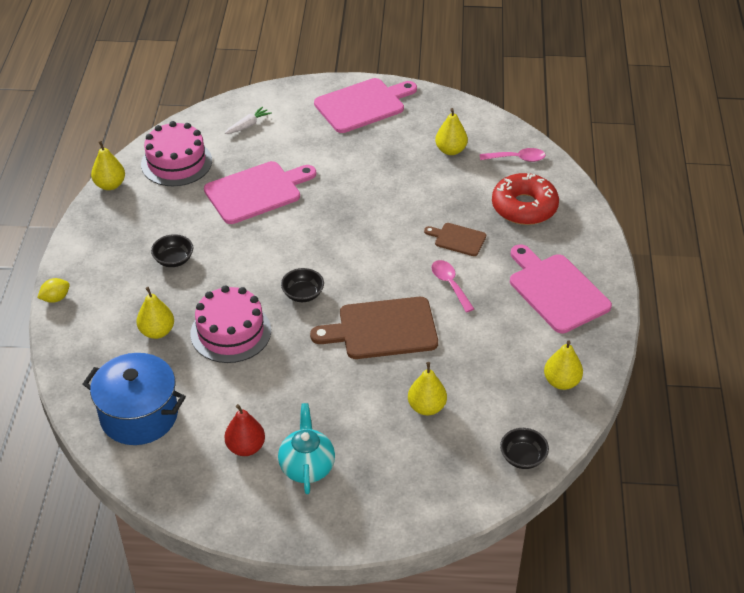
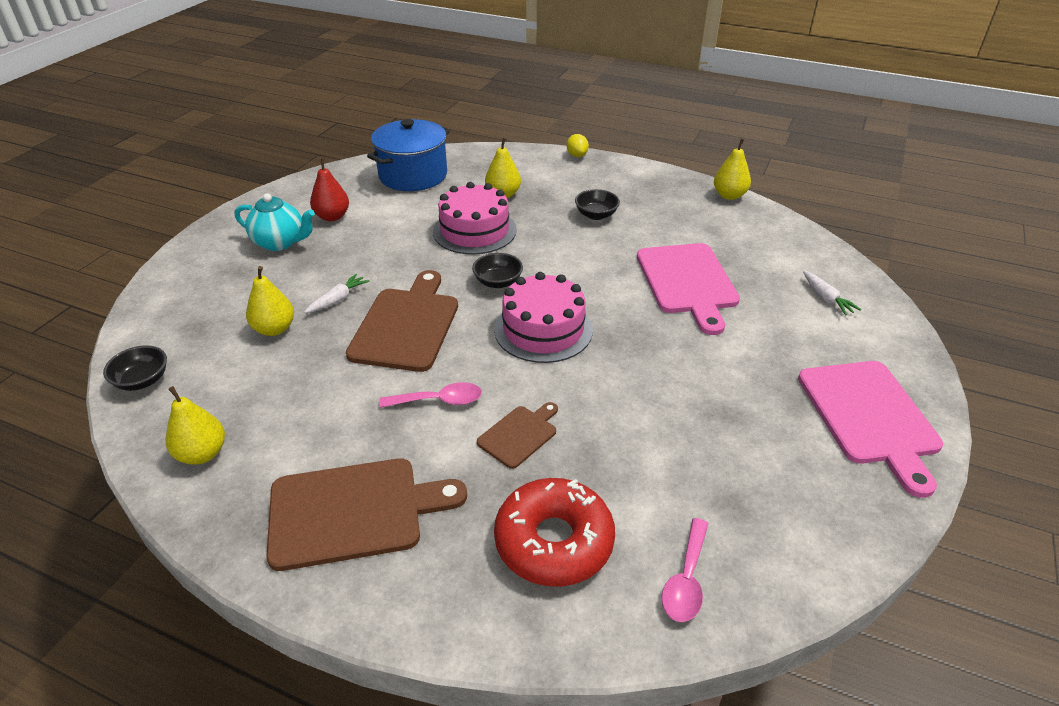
camera: 110 degrees right, 5 degrees down
(176, 162) = (758, 237): pink cake -> pink cake (543, 329)
(371, 384) = (338, 299): none -> white carrot
(450, 150) = (730, 490): yellow pear -> none
(556, 290) = (353, 512): pink cutting board -> brown cutting board

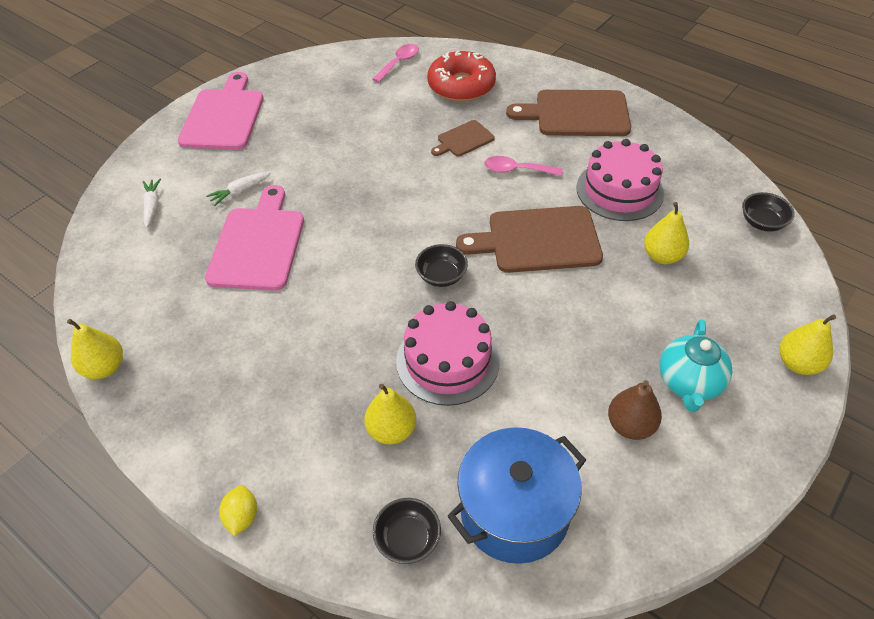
camera: 165 degrees left, 10 degrees up
(202, 454) = (686, 159): yellow pear -> yellow pear (797, 363)
(280, 242) = (688, 383): turquoise teapot -> turquoise teapot turned 105 degrees counterclockwise
(332, 217) = (630, 425): red pear -> brown pear
(338, 299) = (606, 281): white carrot -> white carrot (240, 192)
(407, 325) = (537, 240): brown cutting board -> brown cutting board turned 60 degrees clockwise
(543, 329) = (416, 216): pink cake -> pink cake (619, 190)
(596, 215) = (290, 362): black bowl -> black bowl (408, 539)

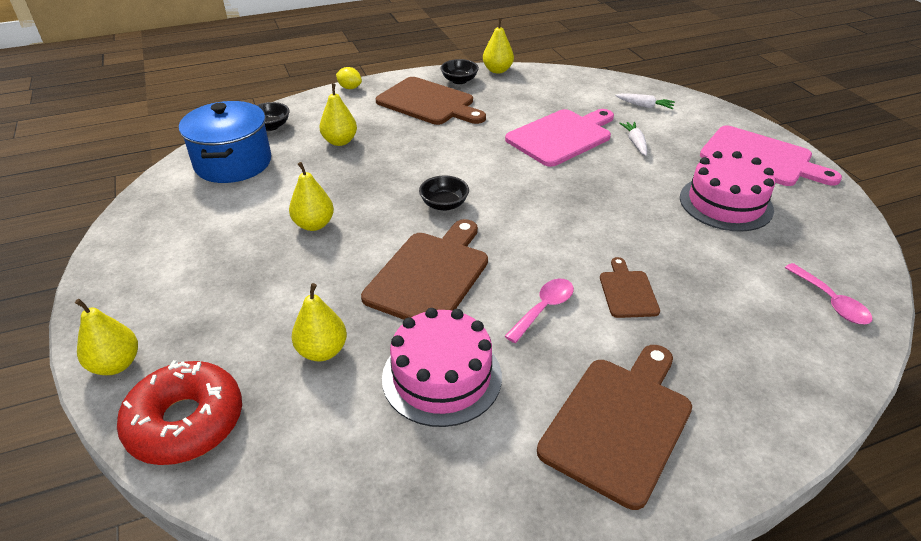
camera: 120 degrees right, 10 degrees down
(241, 394) = (428, 103): none -> brown cutting board
(258, 244) = (562, 136): pink cutting board -> pink cutting board turned 75 degrees counterclockwise
(447, 361) = (363, 178): pink cake -> pink cake (725, 203)
(461, 85) = (748, 336): red donut -> red donut (186, 422)
(547, 352) = (314, 224): none -> yellow pear
(630, 425) = (212, 233): brown pear -> none
(688, 383) = (196, 282): turquoise teapot -> none
(762, 222) = (267, 484): black bowl -> black bowl (459, 80)

